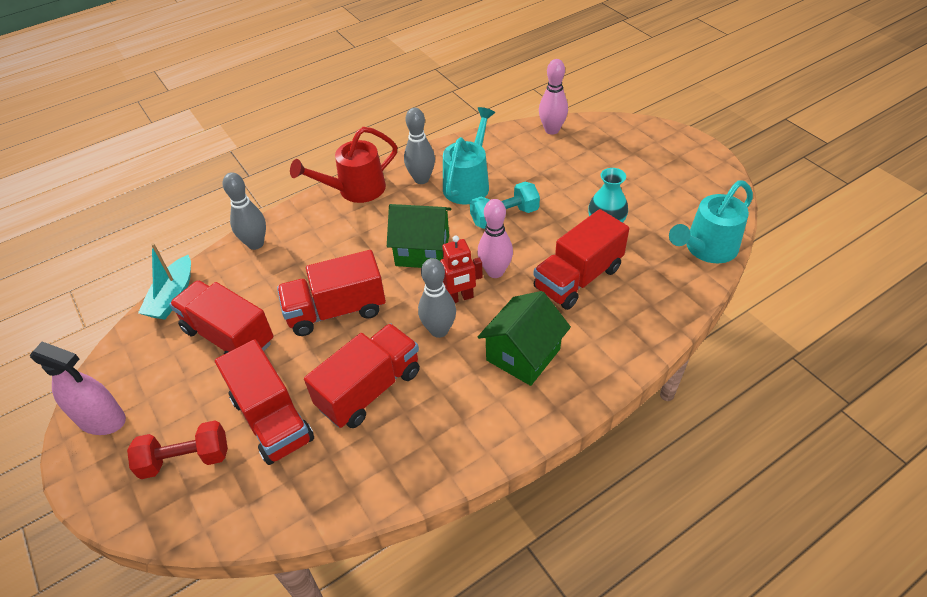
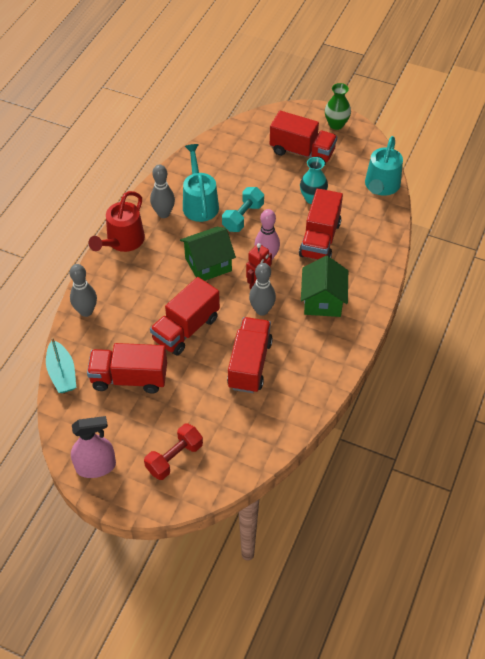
camera: 35 degrees left, 5 degrees up
(272, 419) = (206, 410): red truck -> red truck (302, 152)
(552, 130) = (225, 138): pink bowling pin -> none
(697, 159) = (336, 124): none -> green vase

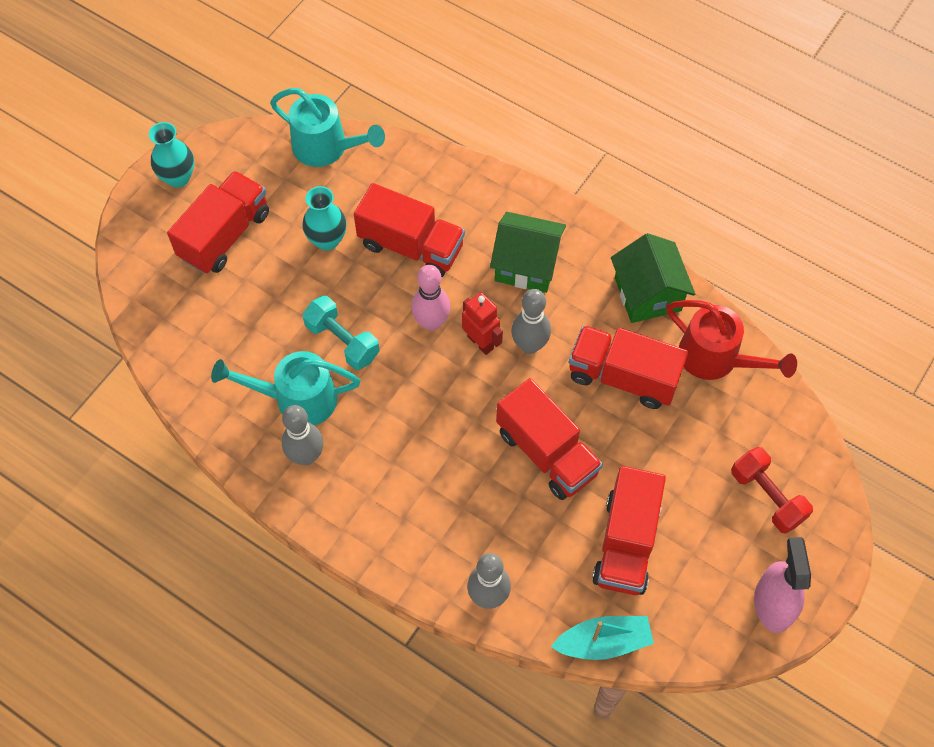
camera: 80 degrees left, 10 degrees up
(122, 242) = (353, 526): red watering can -> red watering can (717, 359)
(208, 264) = (428, 404): green house -> green house (647, 294)
(336, 124) = (178, 177): green vase -> turquoise vase

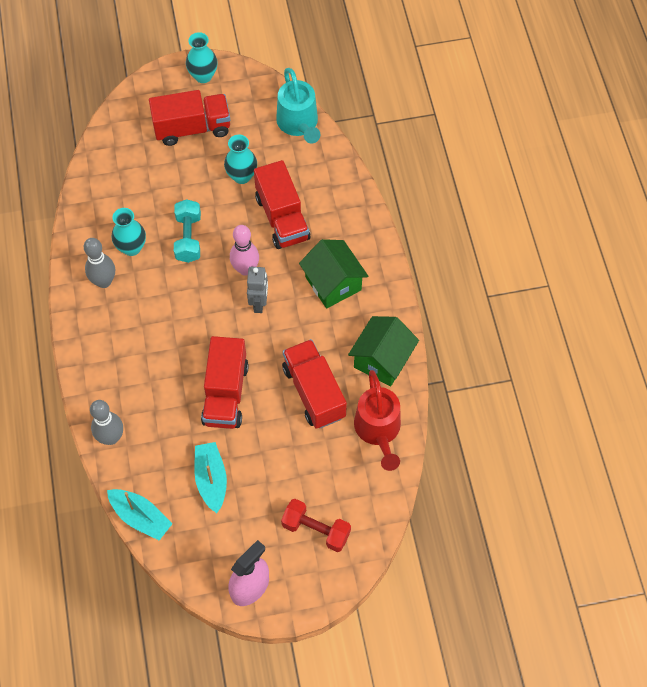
camera: 45 degrees right, 0 degrees up
(296, 399) = (131, 247): turquoise watering can -> turquoise vase
(480, 342) = (259, 303): red robot -> grey robot
(529, 345) = (283, 328): grey bowling pin -> none
(626, 543) = (211, 479): red truck -> turquoise boat
(767, 496) = (316, 530): red dumbbell -> red dumbbell turned 75 degrees counterclockwise

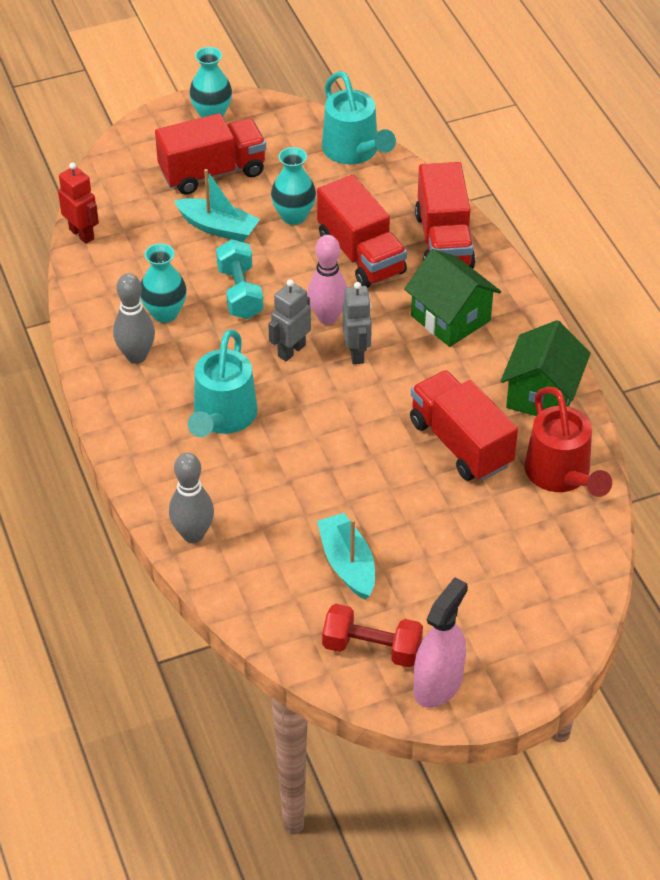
camera: 10 degrees left, 15 degrees down
(88, 169) = (82, 234): none -> red robot
(140, 517) = (260, 623): turquoise boat -> turquoise boat (218, 227)
(152, 344) = (222, 418): none -> turquoise watering can
(213, 294) = (291, 350): none -> grey robot
(225, 393) = (339, 461): red truck -> red truck (444, 241)
(316, 530) = (510, 602): red dumbbell -> red dumbbell (372, 648)

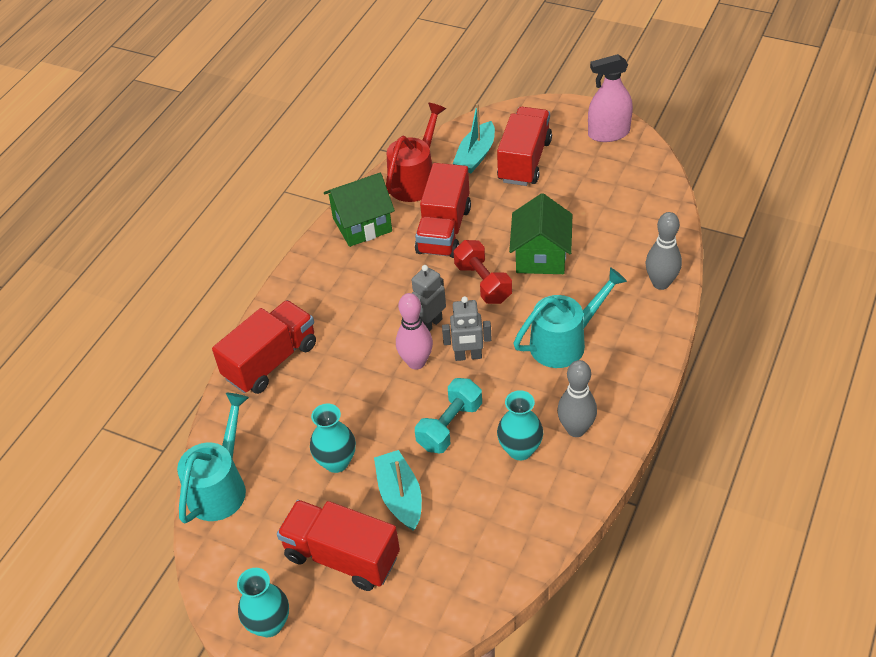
camera: 130 degrees left, 0 degrees up
(82, 234) = (508, 578): red robot -> none
(347, 564) = (588, 211): turquoise boat -> turquoise boat (476, 155)
(361, 255) = (335, 392): red truck -> red truck (524, 161)
(372, 648) = (623, 167): red dumbbell -> red dumbbell (483, 283)
(450, 318) = (344, 305): green house -> green house (541, 256)

